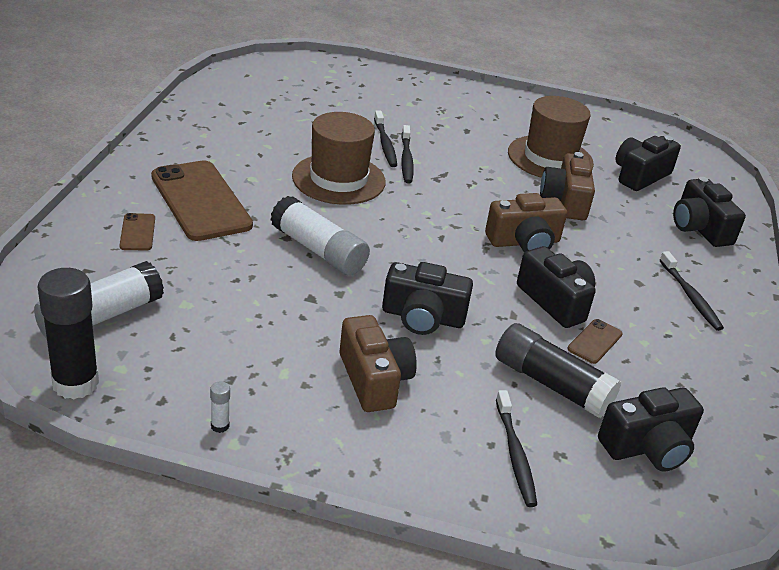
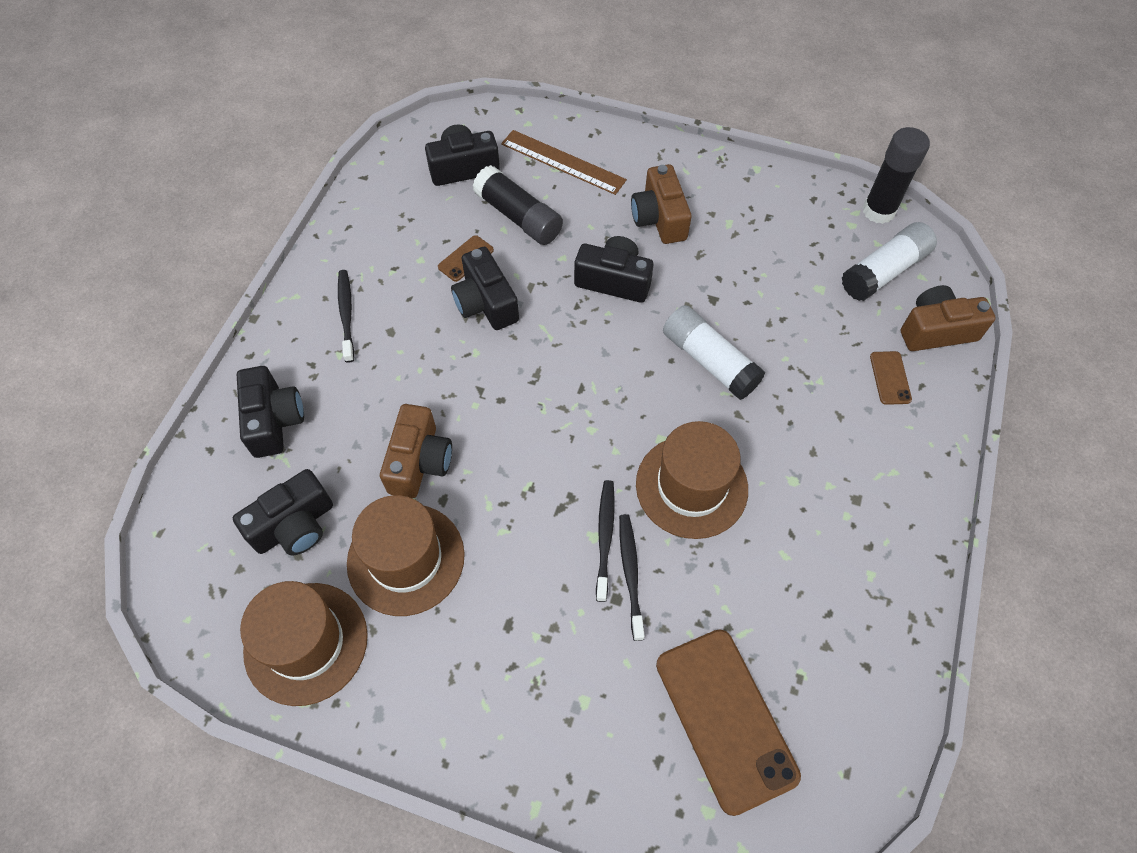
camera: 170 degrees left, 25 degrees up
(201, 201) = (841, 433): brown phone -> brown phone (725, 719)
(220, 426) = (768, 180): white glue stick -> none
(515, 454) = (563, 162): black toothbrush -> brown ruler
(524, 242) = (492, 385): brown camera -> brown camera (936, 330)
(596, 131) = (306, 643): none -> brown hat

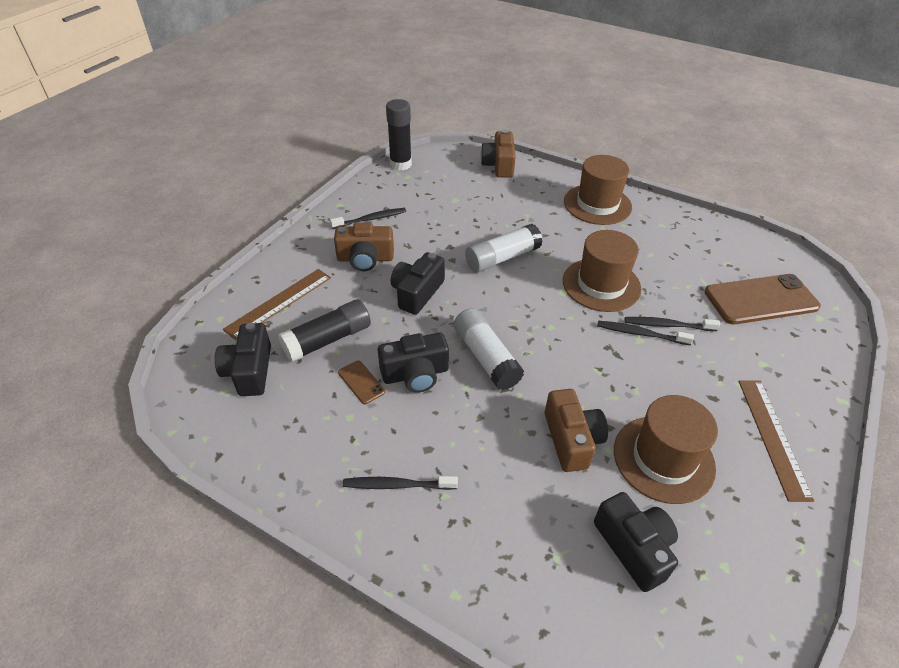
camera: 80 degrees left, 15 degrees down
(274, 420) = (514, 562): black camera -> none
(306, 643) = (748, 543): brown hat -> brown hat (597, 204)
(419, 462) = (571, 440): brown camera -> brown camera turned 60 degrees clockwise
(455, 694) = (772, 436): none -> brown ruler
(738, 206) = (371, 219): none -> black toothbrush
(884, 271) = (449, 173): white glue stick -> white glue stick (486, 357)
(890, 378) = (529, 188): brown phone -> none

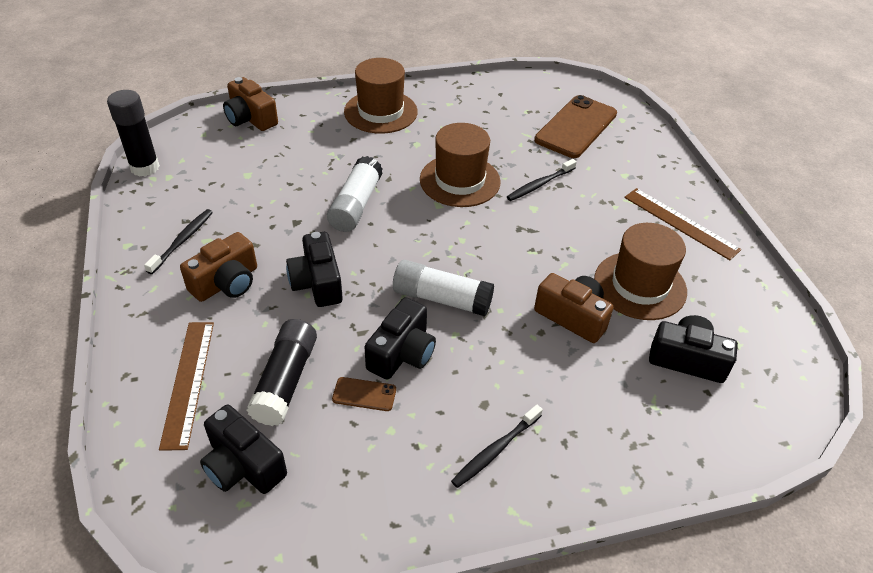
camera: 45 degrees left, 0 degrees up
(640, 334) = (529, 203): black toothbrush -> none

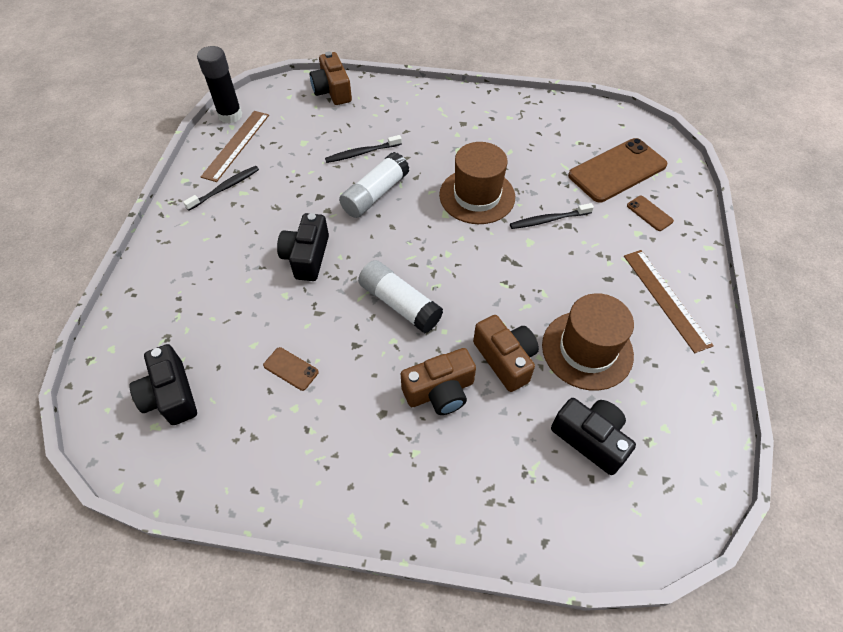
camera: 25 degrees right, 10 degrees up
(188, 382) = (168, 311): brown ruler -> brown ruler (236, 145)
(226, 282) = (238, 235): brown camera -> brown camera (440, 391)
(286, 381) = (238, 335): black glue stick -> none
(380, 112) = (443, 111): brown hat -> none
(402, 353) = (340, 343): black camera -> none
(495, 450) = (368, 459): black toothbrush -> black toothbrush (362, 153)
(625, 156) = (649, 213): none -> brown phone

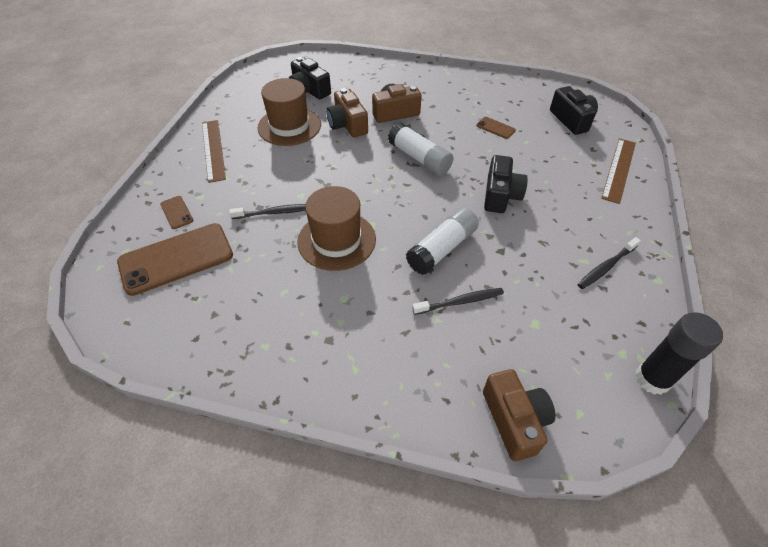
camera: 175 degrees left, 5 degrees down
(236, 145) = (620, 325): brown ruler -> brown ruler (619, 169)

